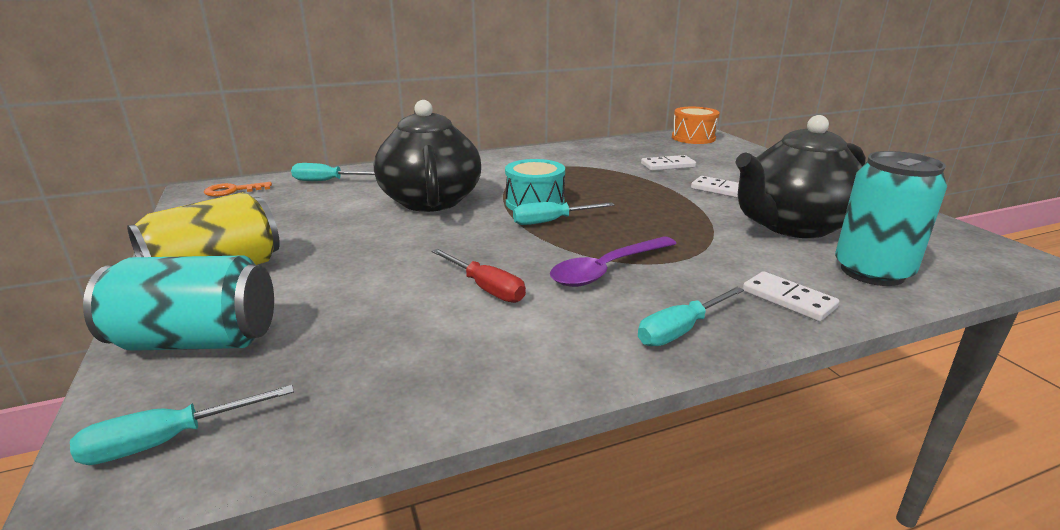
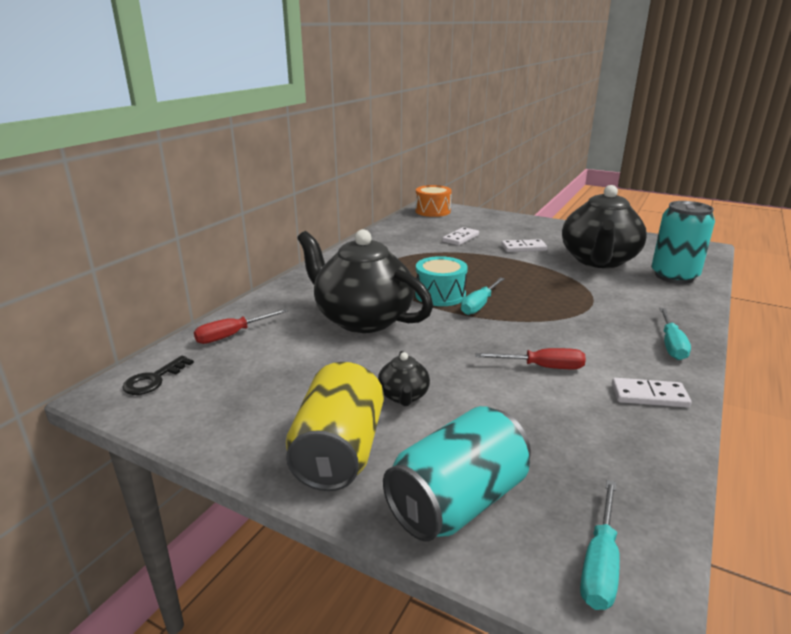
camera: 40 degrees left, 0 degrees up
(233, 191) = (153, 380): orange key -> black key
(327, 181) = (232, 335): turquoise screwdriver -> red screwdriver
(332, 259) = (403, 396): none -> black teapot
(607, 269) = (574, 325): purple spoon -> none
(788, 299) = (675, 306): white domino -> white domino (649, 396)

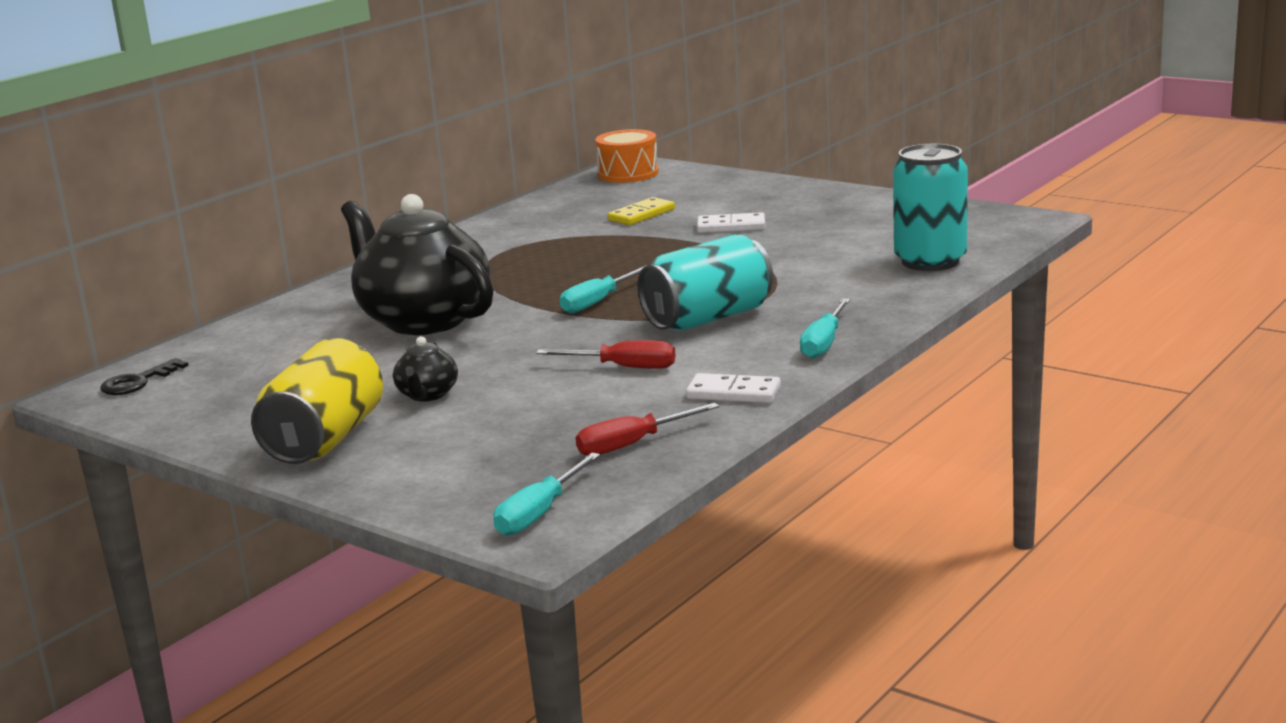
camera: 10 degrees right, 5 degrees down
(232, 335) = (245, 339): red screwdriver -> red screwdriver (632, 444)
(440, 295) = (551, 291): turquoise drum -> none
(457, 502) = (429, 474): turquoise can -> turquoise can (708, 318)
(460, 238) = (641, 215): white domino -> yellow domino
(598, 261) = (834, 242): black teapot -> none

